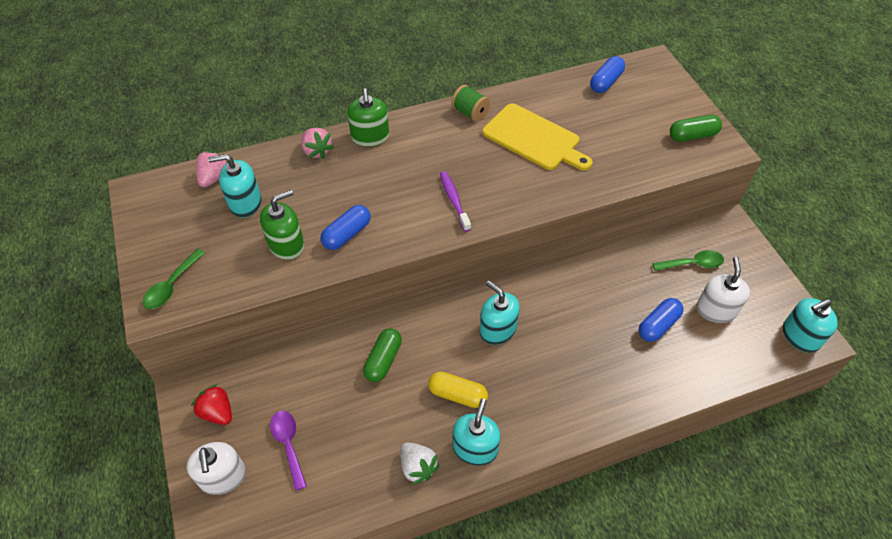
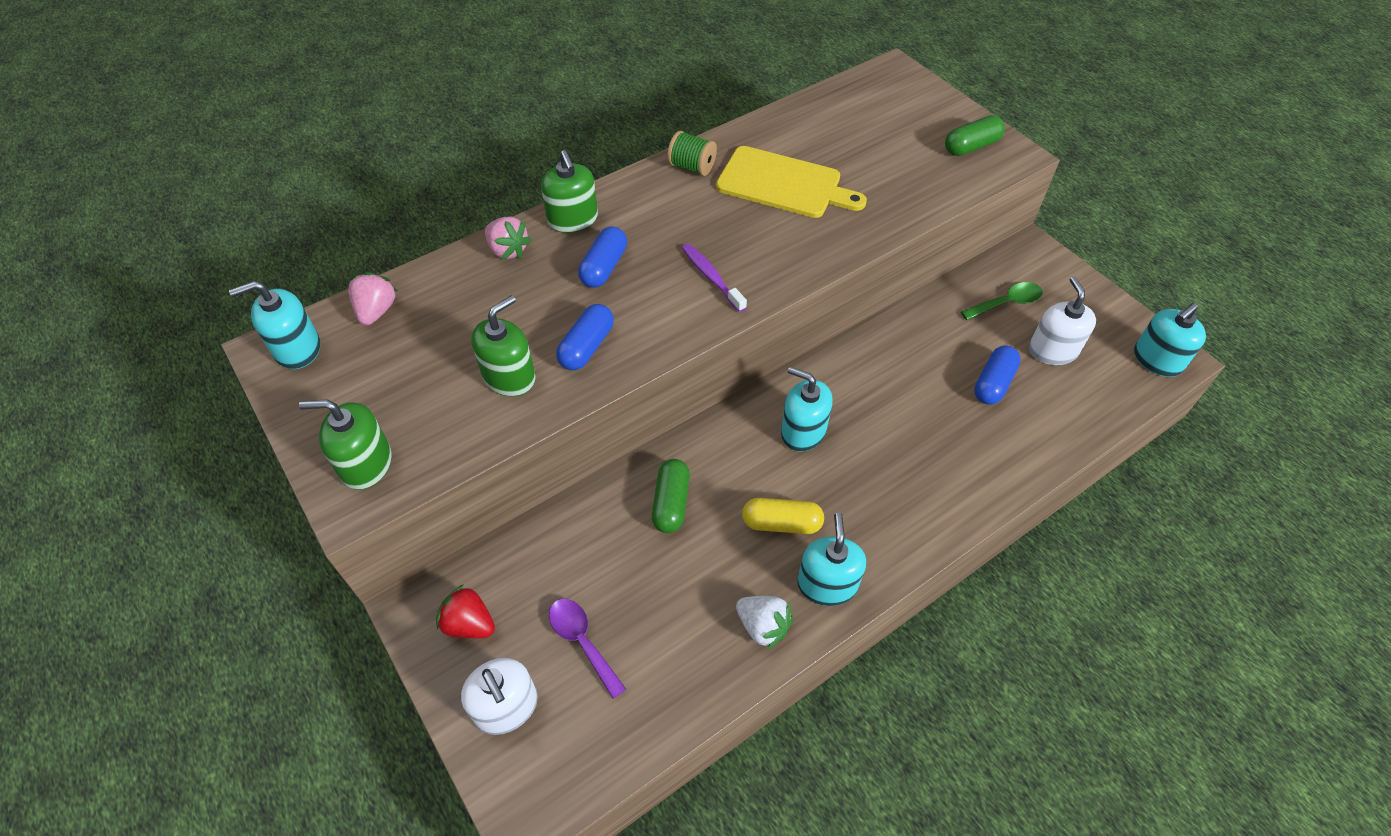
camera: 15 degrees left, 0 degrees up
(172, 285) = (366, 464): green spoon -> green soap dispenser
(245, 203) = (432, 335): turquoise soap dispenser -> turquoise soap dispenser (297, 349)
(605, 82) = (845, 102): blue capsule -> blue capsule (604, 267)

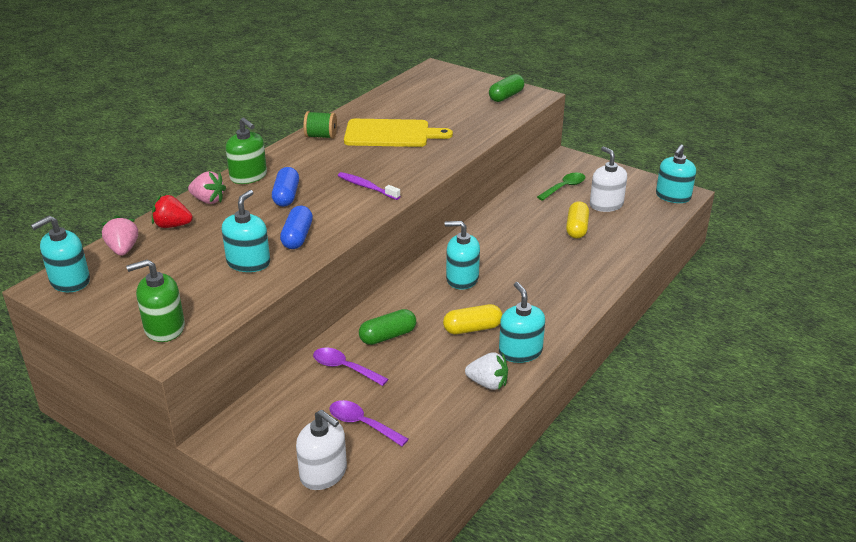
camera: 20 degrees left, 20 degrees down
(469, 624) = (269, 436): red strawberry -> red strawberry (172, 225)
(509, 377) = (248, 262): green soap dispenser -> turquoise soap dispenser
(598, 540) = (344, 368): none -> purple spoon
(671, 503) = (388, 336): green capsule -> green capsule turned 75 degrees clockwise
(993, 383) = (576, 228): blue capsule -> yellow capsule

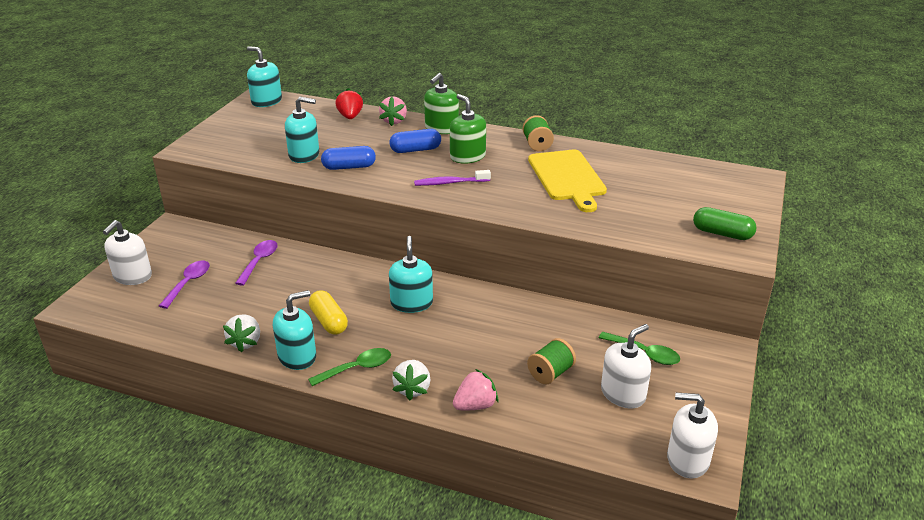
camera: 75 degrees right, 0 degrees up
(123, 249) = (311, 108): pink strawberry -> pink strawberry (475, 405)
(164, 328) = (212, 143): green soap dispenser -> green soap dispenser (467, 156)
(366, 187) = (450, 183): purple toothbrush -> purple toothbrush turned 120 degrees counterclockwise
(388, 336) = (307, 275): green capsule -> none
(547, 319) = (357, 368): none -> green spoon
(576, 228) = (550, 373): yellow capsule -> green spool
(581, 293) = (412, 389): none -> white strawberry
(673, 196) = (687, 459): turquoise soap dispenser -> white soap dispenser

